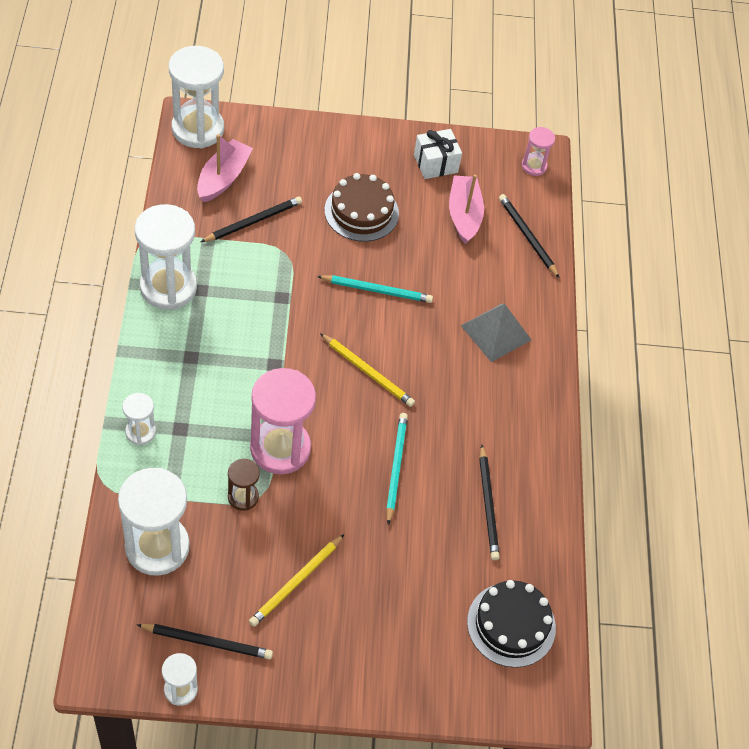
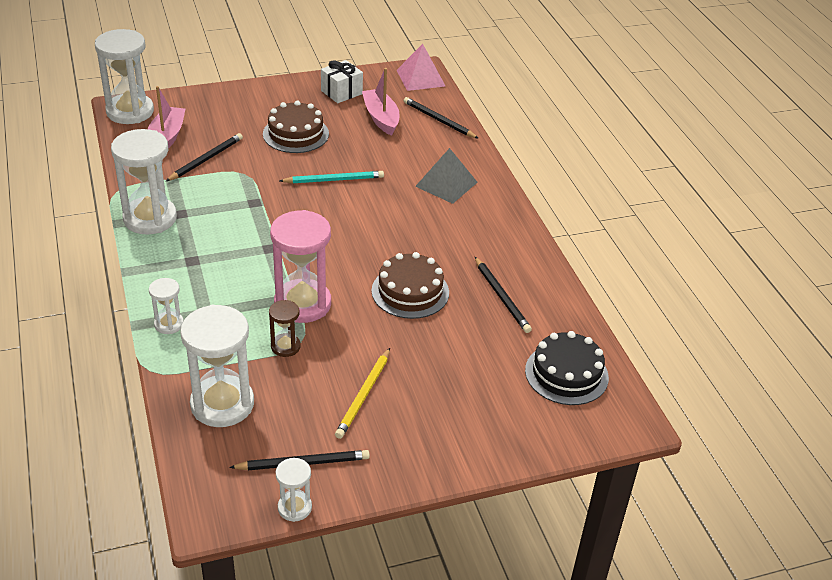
camera: 15 degrees left, 15 degrees down
(368, 372) = (353, 234): yellow pencil -> none
(395, 467) = (410, 291): turquoise pencil -> brown cake
(534, 166) = (420, 78): pink hourglass -> pink pyramid

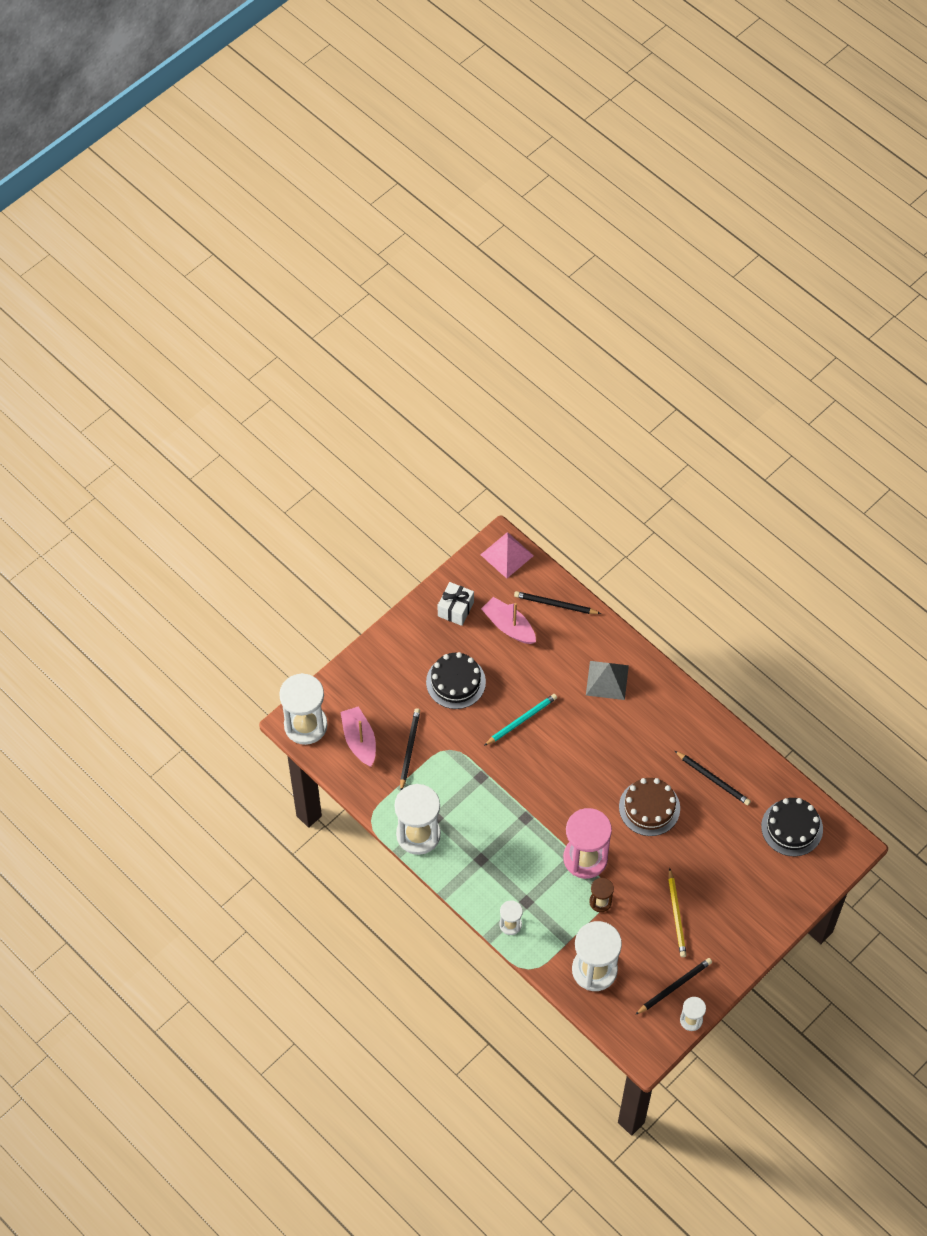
camera: 25 degrees left, 20 degrees up
(296, 134) = (456, 682): brown cake -> black cake

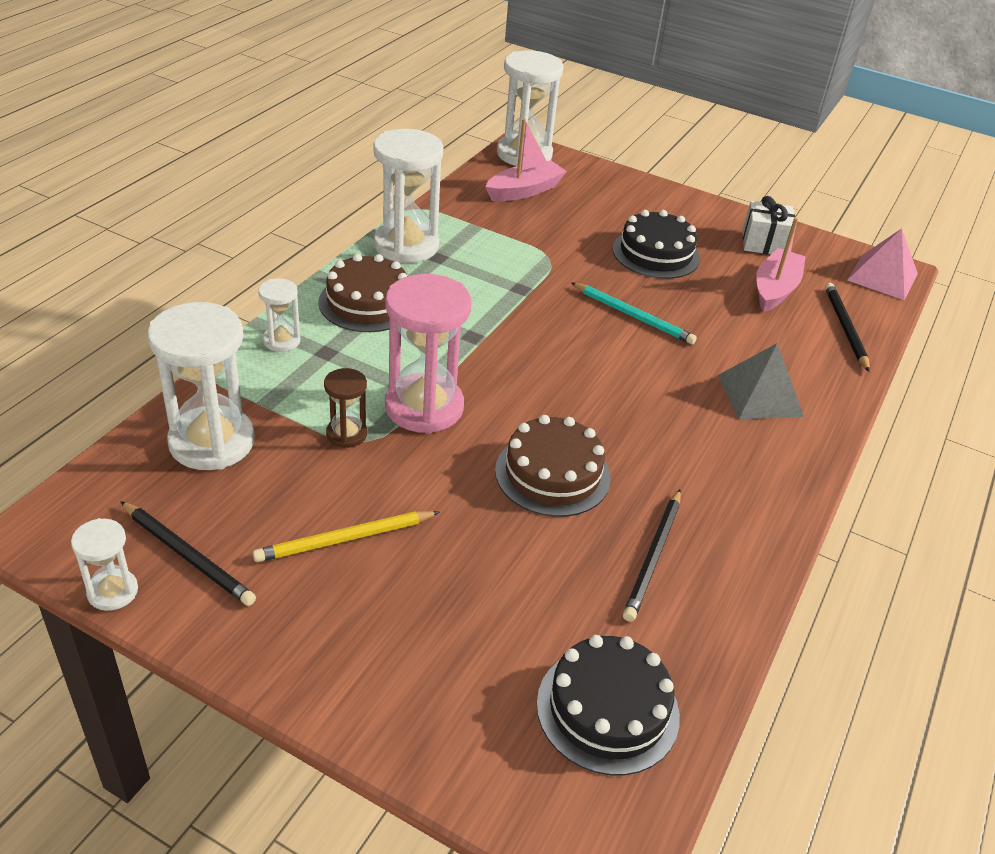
camera: 70 degrees right, 20 degrees down
(409, 749) = (532, 227): black pencil -> none
(480, 870) = (367, 303): none -> brown cake

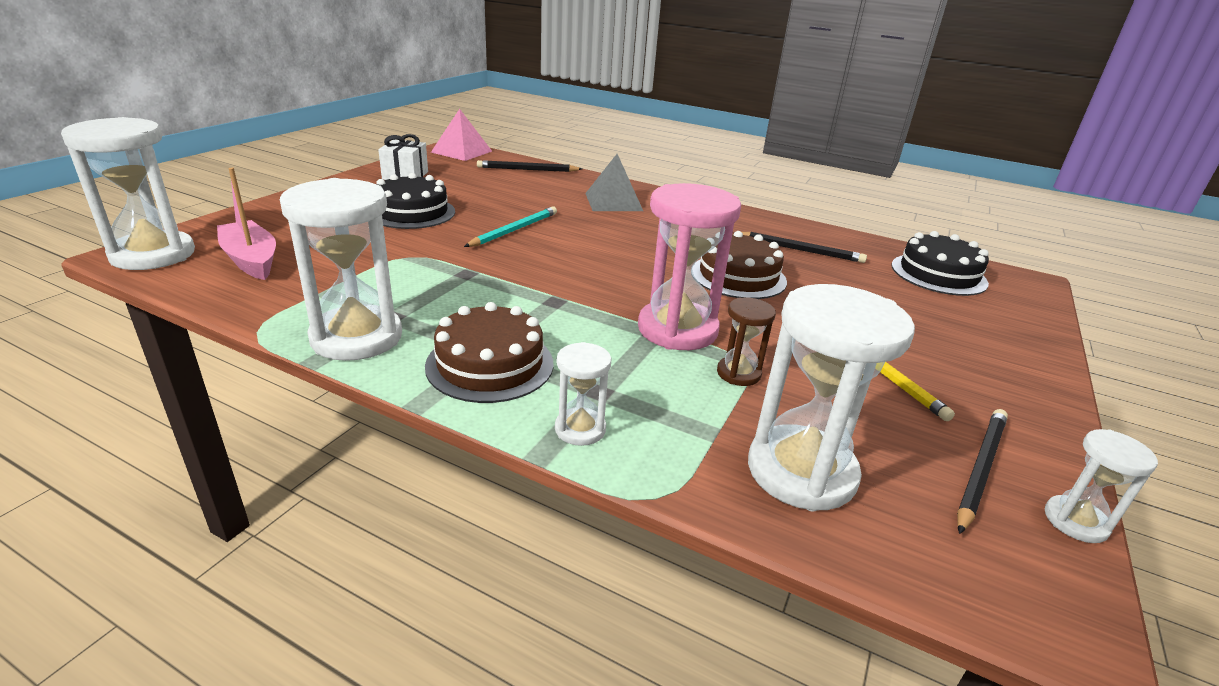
camera: 90 degrees left, 10 degrees down
(775, 289) = (476, 181): pink boat -> none

